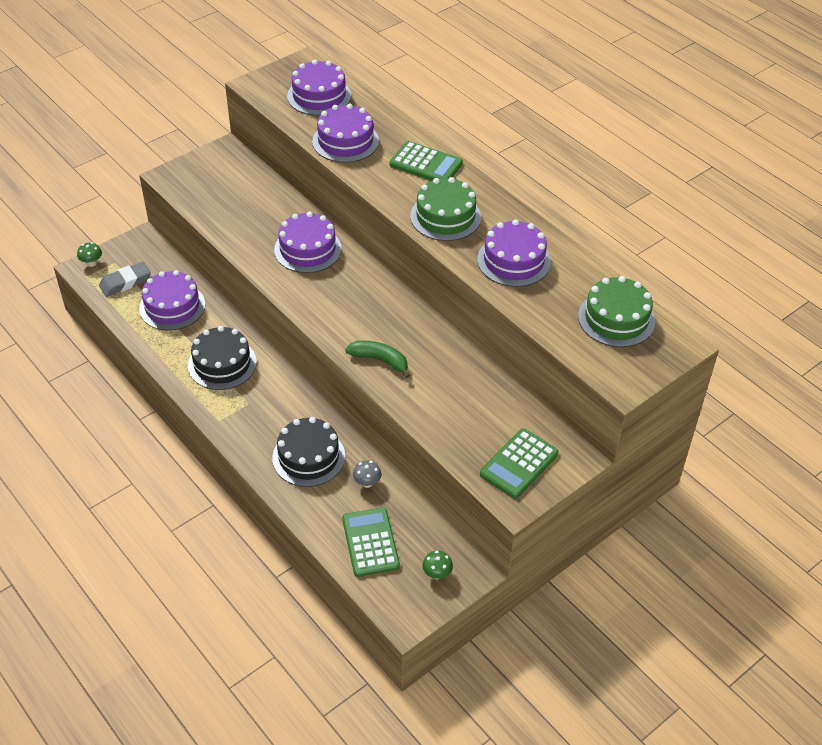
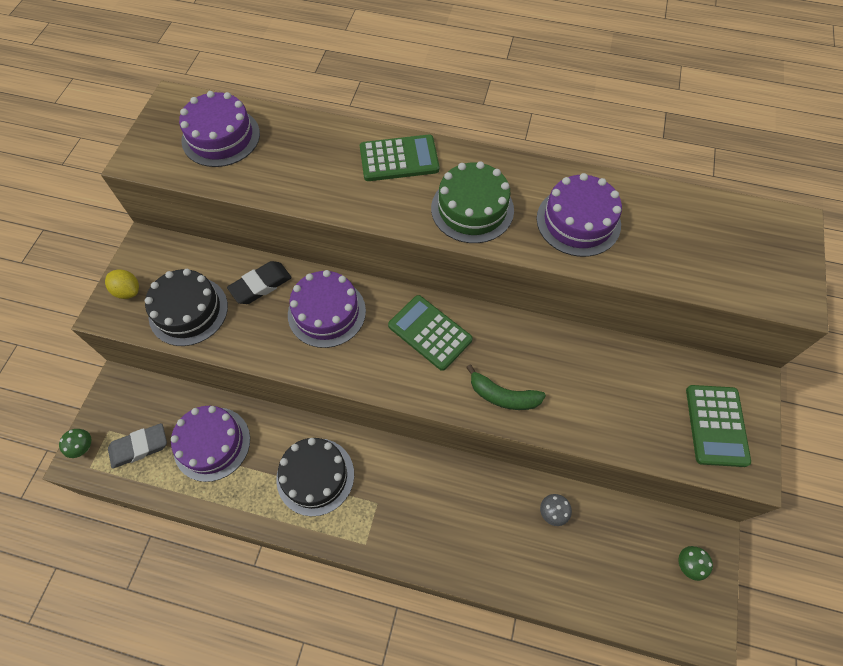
camera: 35 degrees left, 15 degrees up
(125, 282) = (139, 447): grey eraser -> grey eraser turned 45 degrees clockwise
(191, 171) = (128, 291): none -> yellow lemon
(279, 211) = (261, 285): none -> black eraser
(308, 457) = (480, 523): black cake -> black cake (188, 311)
(345, 141) = (295, 176): purple cake -> none
(370, 542) = (609, 575): green calculator -> green calculator (430, 332)
(380, 360) = (503, 396): green banana -> green banana turned 150 degrees counterclockwise
(616, 319) = (720, 230): green cake -> none

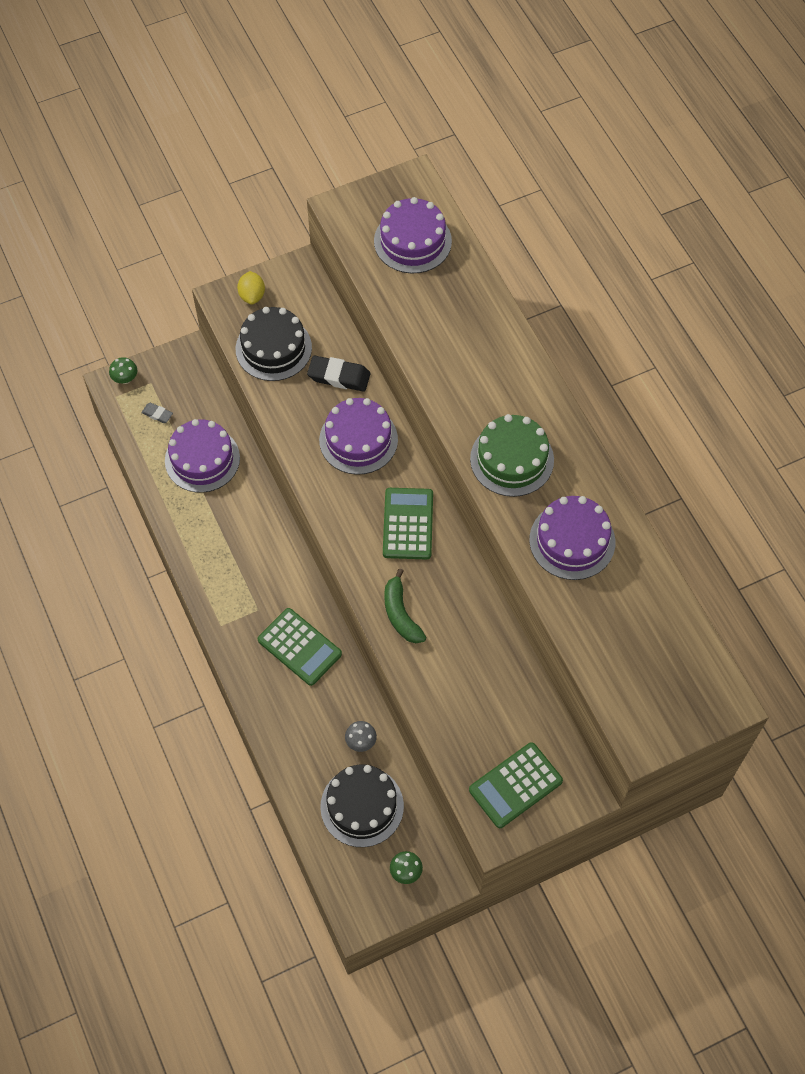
camera: 50 degrees right, 0 degrees up
(139, 447) = (157, 414): grey eraser -> grey eraser, size x0.54
(315, 476) = (240, 550): black cake -> black cake (362, 806)
(399, 159) = (511, 374): green calculator -> green calculator (299, 647)

